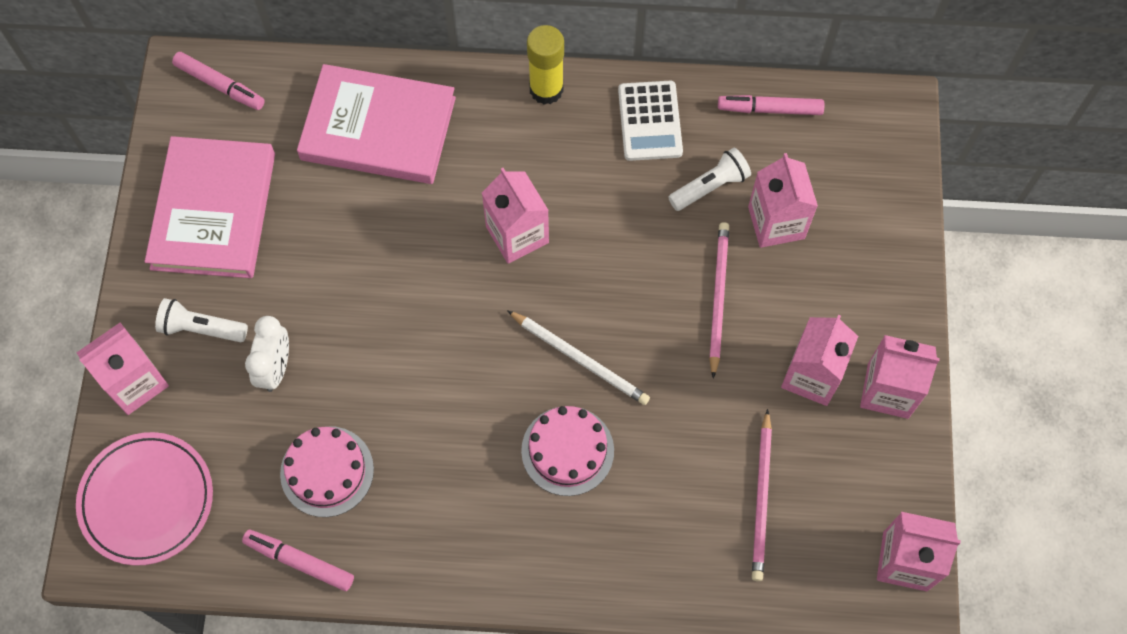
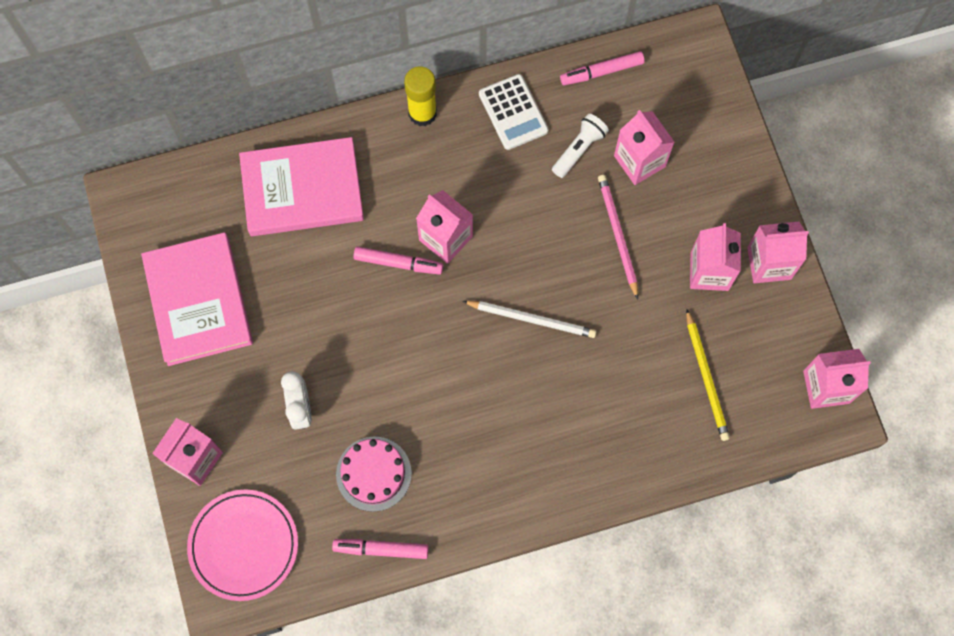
camera: 20 degrees left, 5 degrees up
(201, 328) = (229, 398): white flashlight -> none
(219, 85) = (159, 196): pink marker -> pink marker (398, 263)
(567, 450) = (549, 393): pink cake -> none
(761, 498) = (706, 377): pink pencil -> yellow pencil

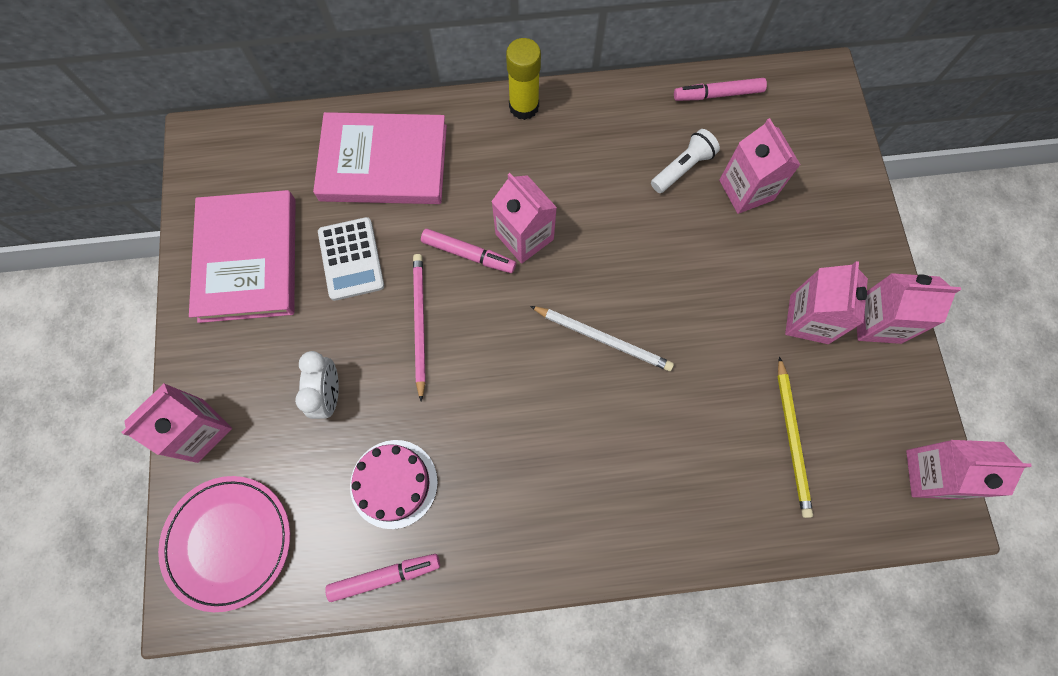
camera: 10 degrees right, 0 degrees up
(381, 549) = (384, 576): pink marker -> pink marker turned 150 degrees clockwise
(513, 112) = (618, 120): white calculator -> white calculator (351, 259)
(617, 235) = (711, 263): pink pencil -> pink pencil (419, 323)

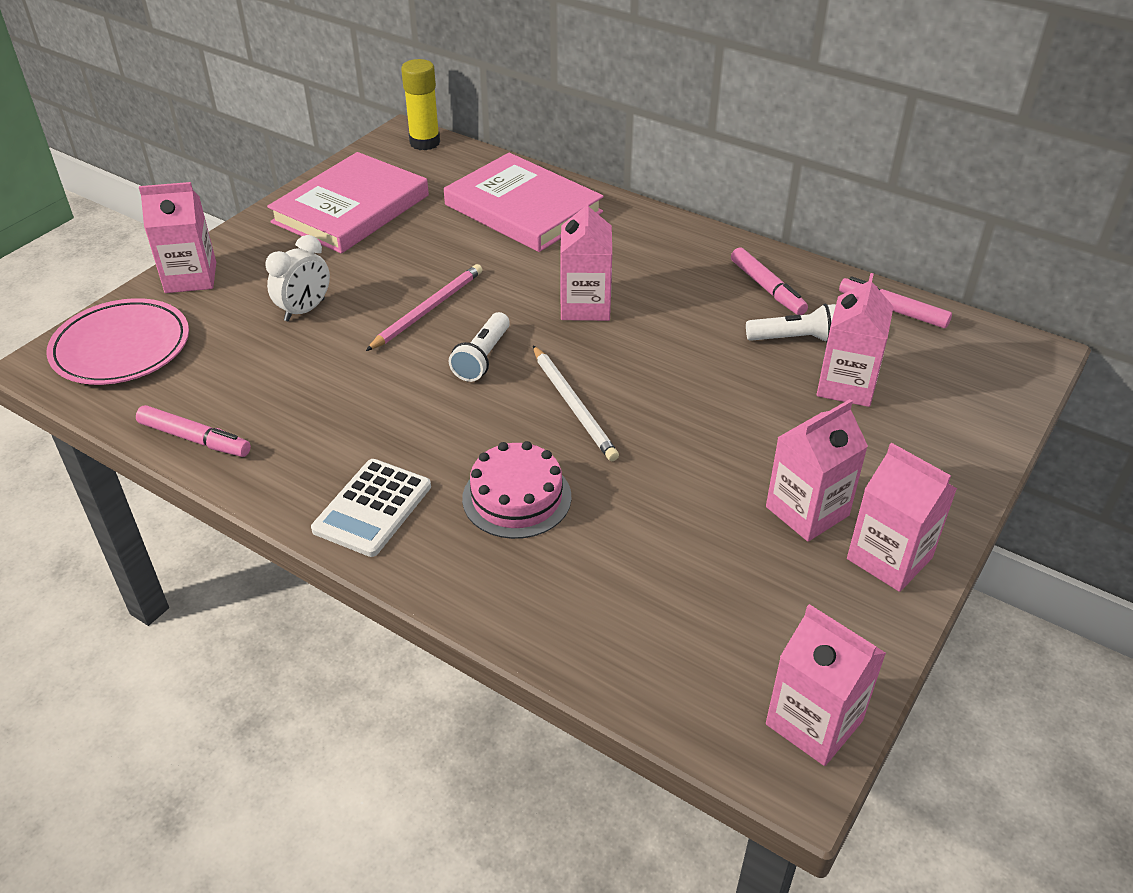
camera: 40 degrees right, 30 degrees down
(351, 259) = (425, 247): white calculator -> white calculator (372, 508)
(394, 483) = (279, 389): pink cake -> pink cake (516, 497)
(468, 254) = (522, 291): pink marker -> pink marker (767, 288)
(504, 342) = (482, 358): none -> white flashlight
(524, 107) = (686, 232): yellow glue stick -> yellow glue stick (425, 142)
(792, 439) = (678, 587): yellow pencil -> none

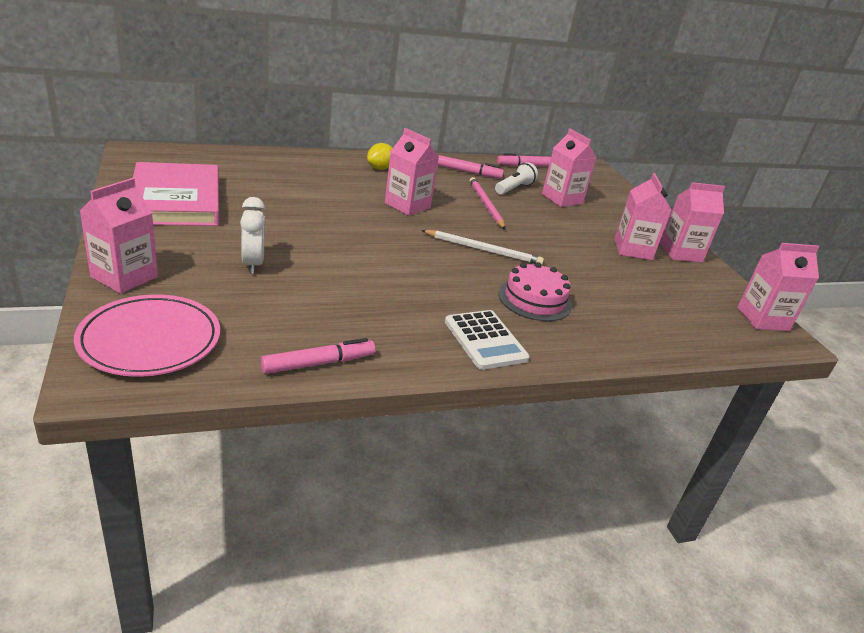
camera: 55 degrees left, 10 degrees down
(425, 142) = (160, 152): yellow glue stick -> none
(428, 309) = (330, 236): pink pencil -> pink pencil (485, 205)
(482, 358) = (403, 247): white flashlight -> none
(523, 208) = (290, 171): pink book -> none
(642, 240) = (380, 168): none -> yellow lemon

